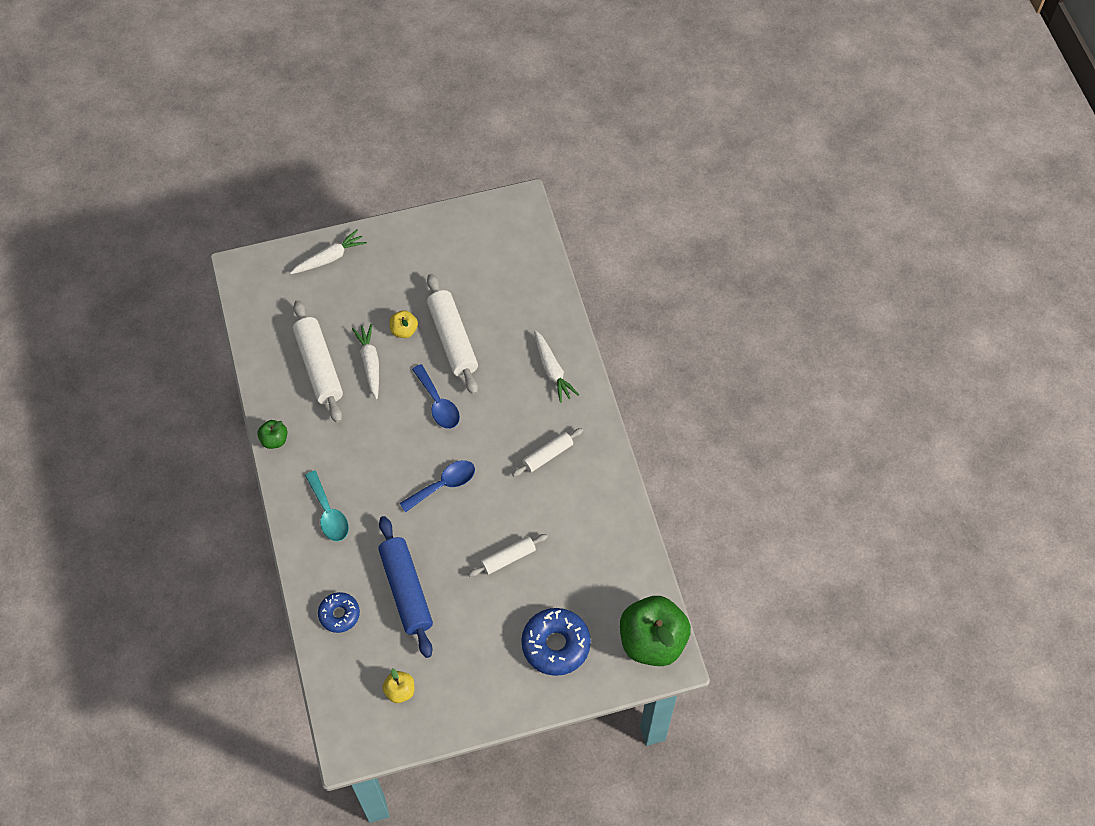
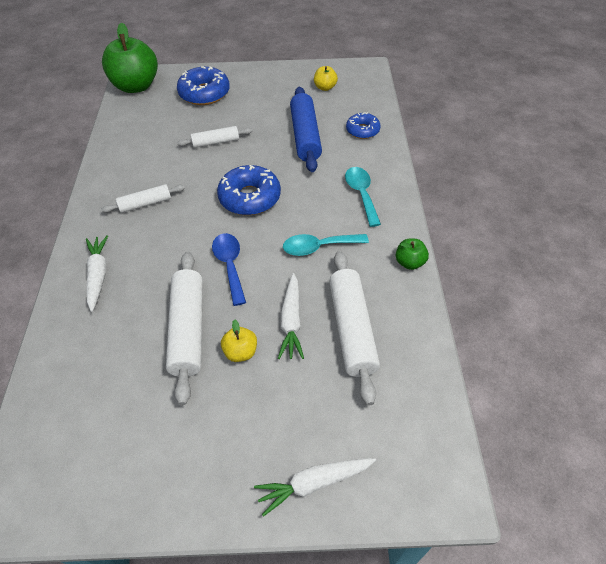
camera: 165 degrees left, 10 degrees down
(361, 439) = (318, 247): none -> turquoise spoon
(444, 485) = (250, 197): blue spoon -> blue donut

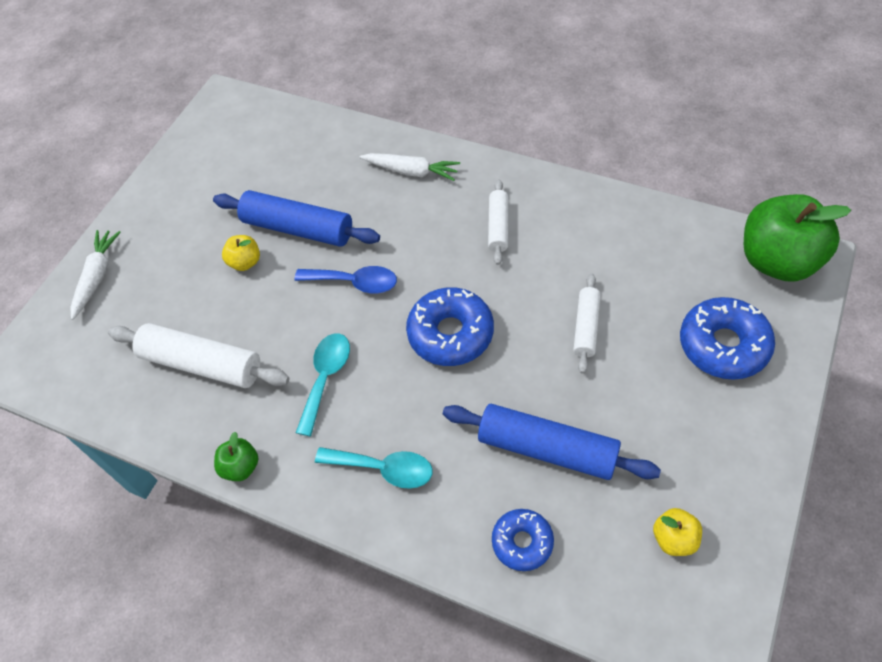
camera: 120 degrees right, 5 degrees up
(188, 329) = (298, 228): white rolling pin -> blue rolling pin
(291, 321) = (249, 314): white carrot -> none

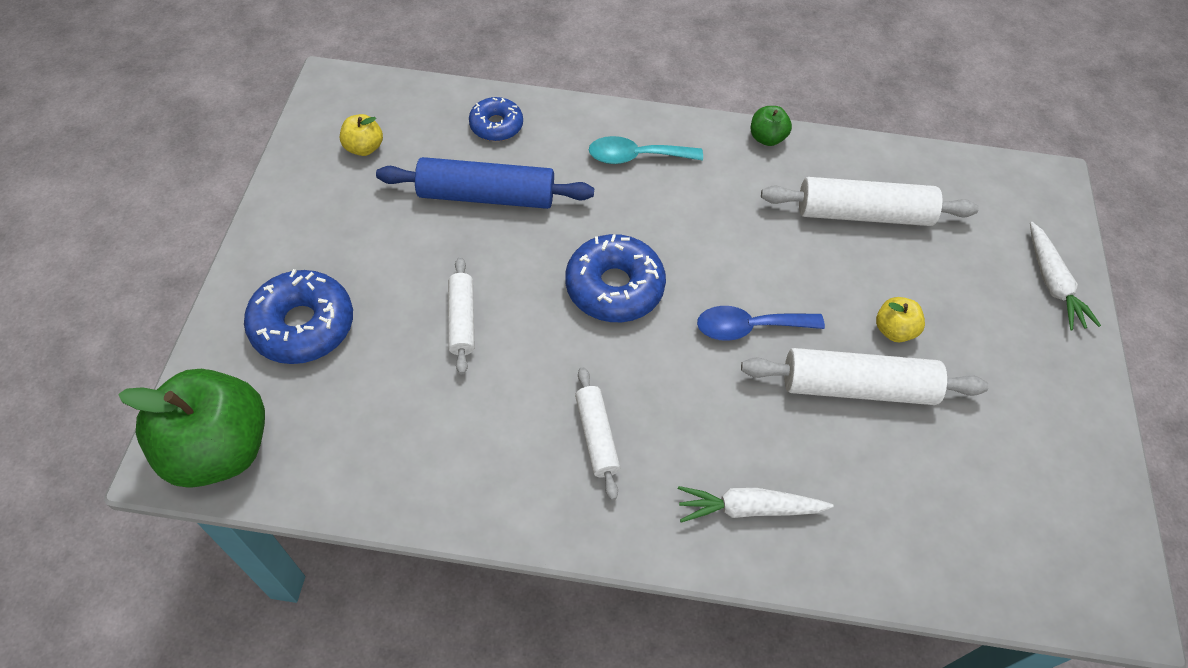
camera: 155 degrees right, 0 degrees up
(298, 228) = (857, 387): blue rolling pin -> white rolling pin
(326, 378) = (728, 222): turquoise spoon -> none

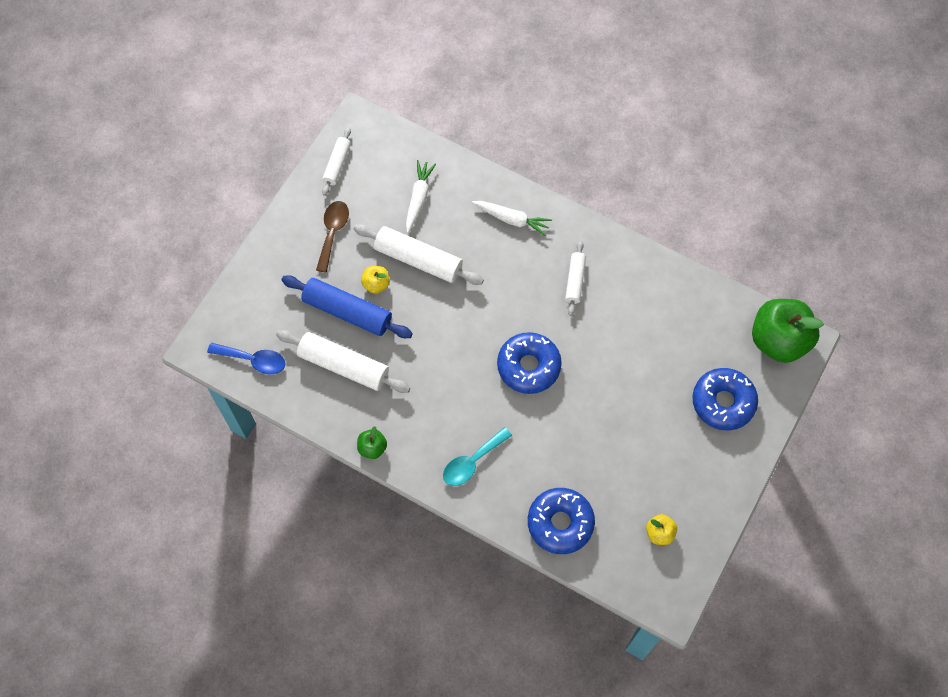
camera: 155 degrees left, 10 degrees up
(461, 320) = (628, 375): white rolling pin -> white rolling pin (337, 164)
(486, 195) = (586, 462): blue rolling pin -> blue rolling pin (347, 312)
(496, 125) = (560, 523): blue donut -> blue donut, size x1.64
(636, 157) = (472, 462): turquoise spoon -> turquoise spoon turned 120 degrees clockwise
(749, 327) = (460, 314): blue spoon -> blue spoon (253, 360)
(1009, 385) = (333, 232): none -> brown spoon
(1052, 283) = (259, 281): white carrot -> white carrot (418, 198)

